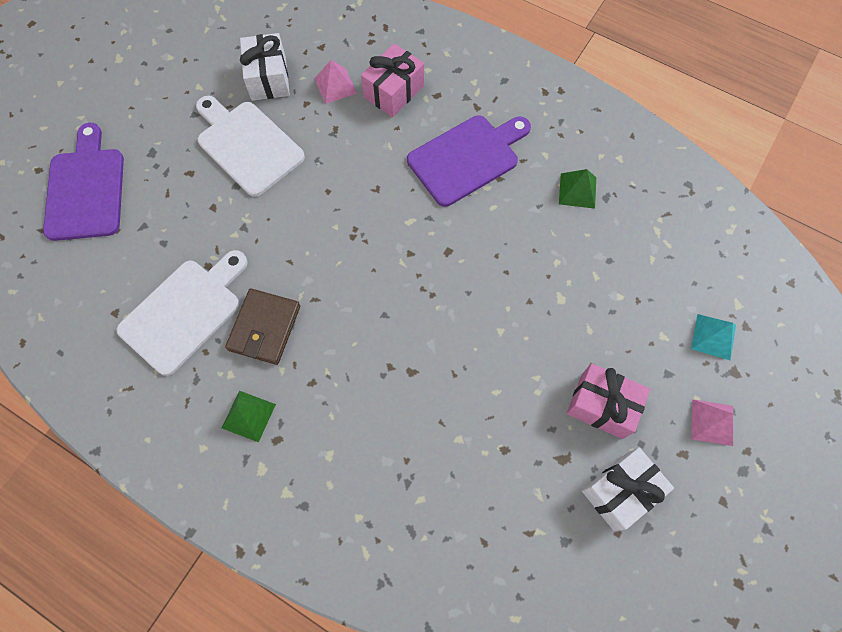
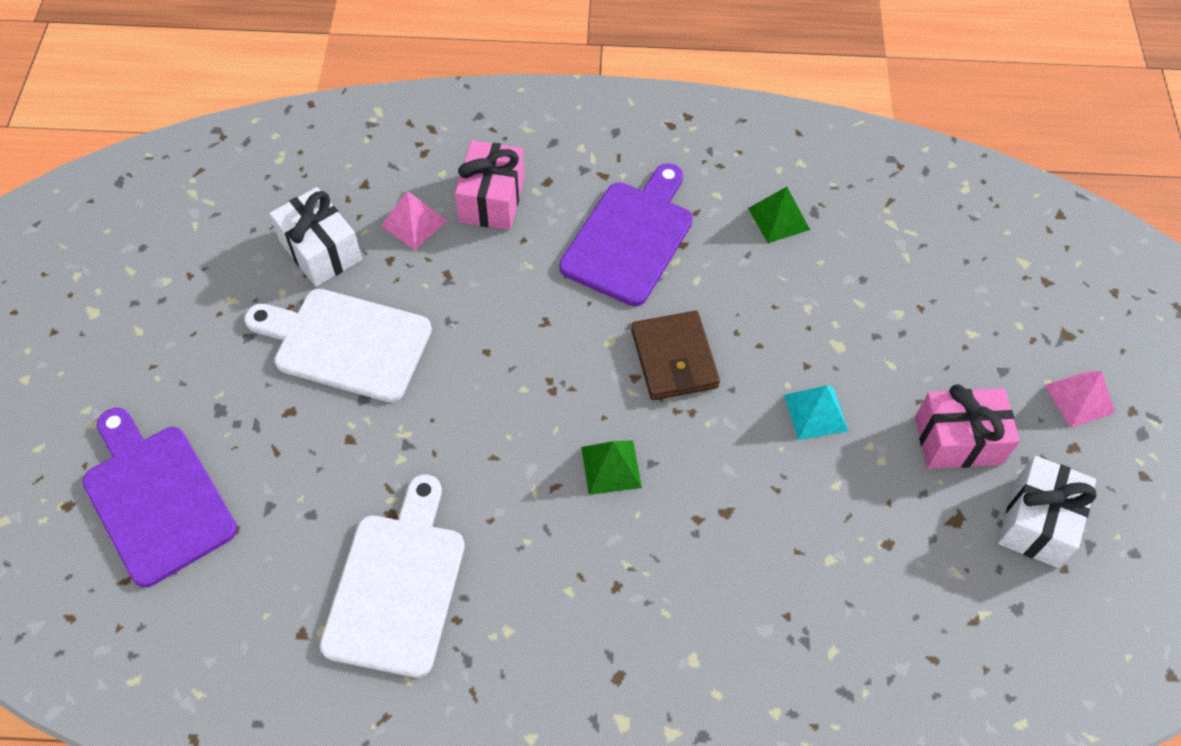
camera: 30 degrees left, 10 degrees down
(248, 416) = (564, 667): green pyramid -> green pyramid (611, 467)
(264, 328) = (514, 552): brown wallet -> brown wallet (674, 359)
(713, 337) = (1022, 308): turquoise pyramid -> turquoise pyramid (816, 412)

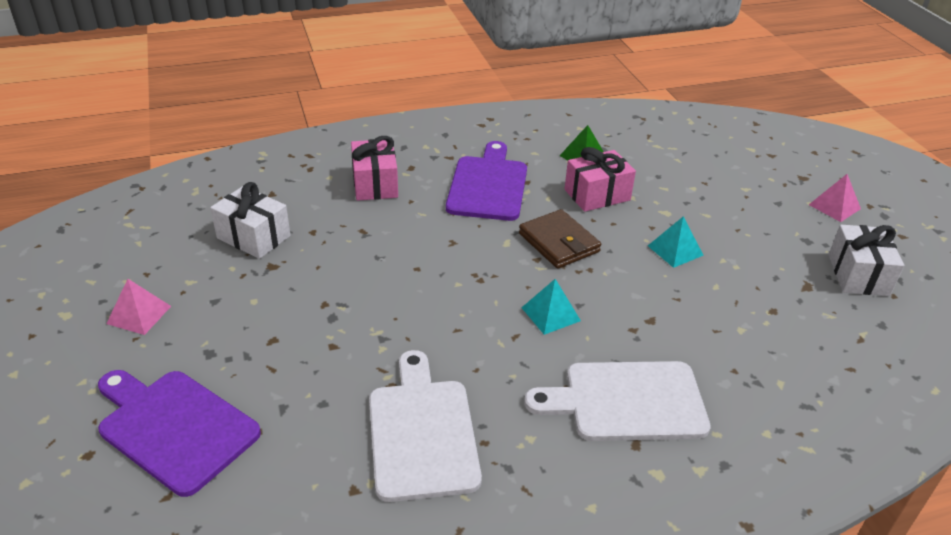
camera: 20 degrees left, 20 degrees down
(346, 343) = (301, 287): white cutting board -> white cutting board (627, 401)
(413, 223) = (321, 207): pink pyramid -> pink pyramid (139, 314)
(611, 467) = (551, 314): green pyramid -> turquoise pyramid
(958, 440) = (777, 244): pink gift -> pink gift (597, 195)

